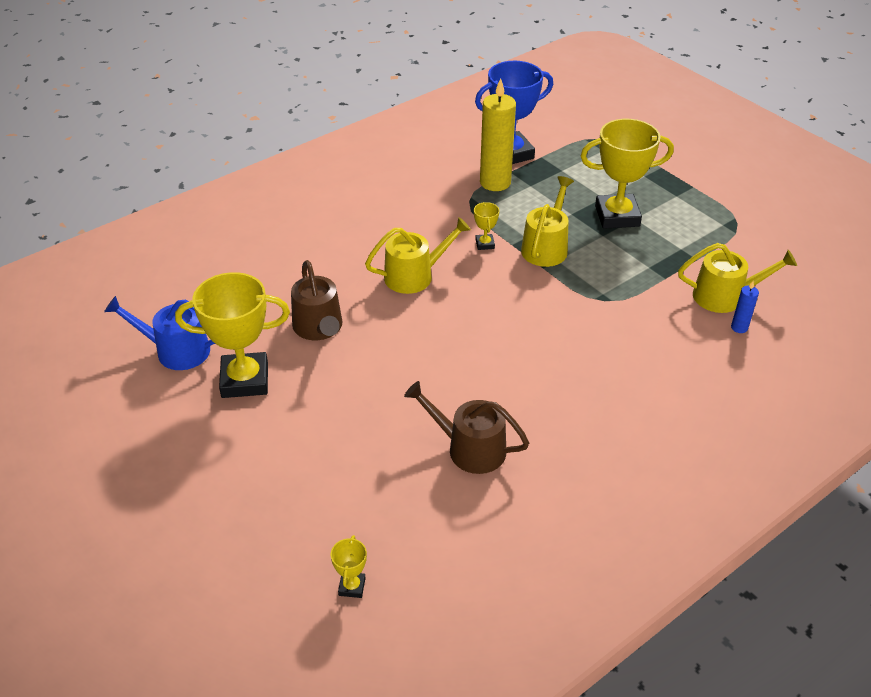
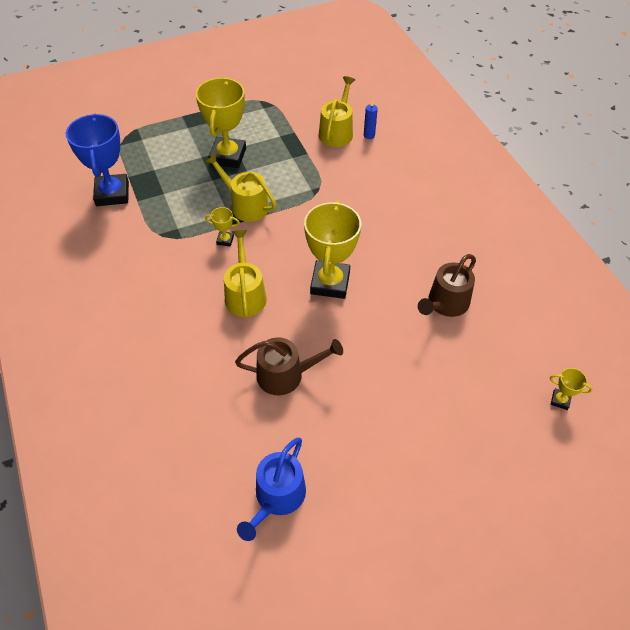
camera: 75 degrees left, 10 degrees up
(245, 380) = (334, 442): yellow trophy -> yellow trophy (330, 283)
(495, 182) = (147, 213): yellow candle -> none

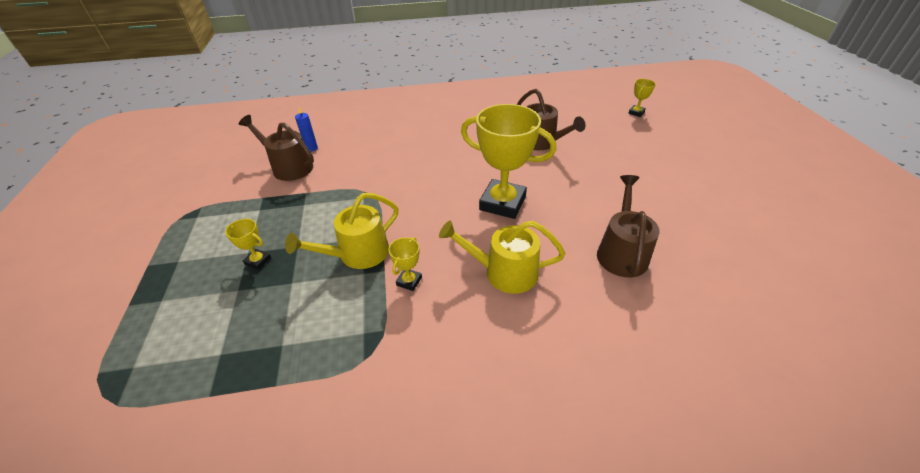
camera: 75 degrees left, 10 degrees down
(112, 194) = (234, 426): blue trophy -> none
(228, 156) = (258, 261): yellow trophy -> yellow trophy, size x0.43
(277, 497) = (776, 279): blue watering can -> none
(337, 132) = (289, 167): yellow watering can -> brown watering can

